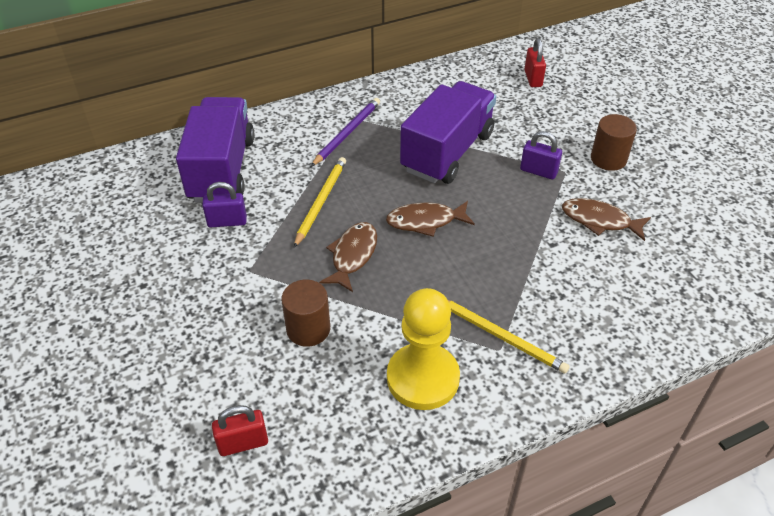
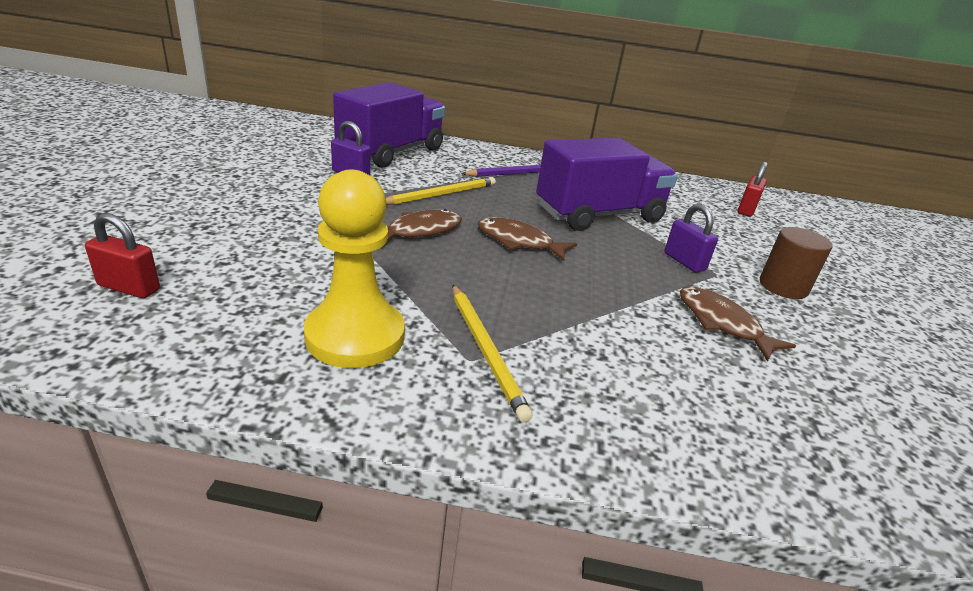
camera: 30 degrees right, 15 degrees down
(308, 329) = (309, 252): brown cylinder -> none

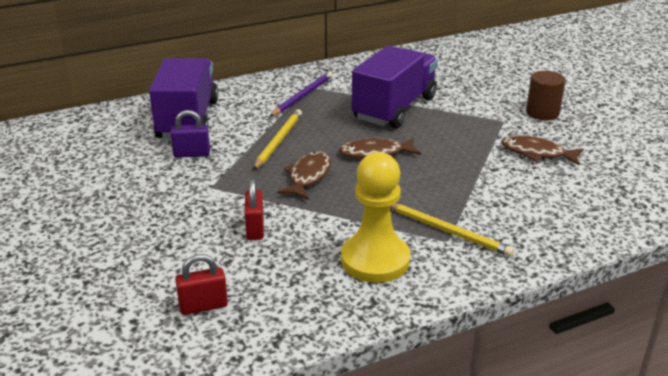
camera: 30 degrees left, 0 degrees up
(684, 262) = (478, 121): purple padlock -> none
(746, 210) = (471, 61): red padlock -> red padlock (255, 229)

